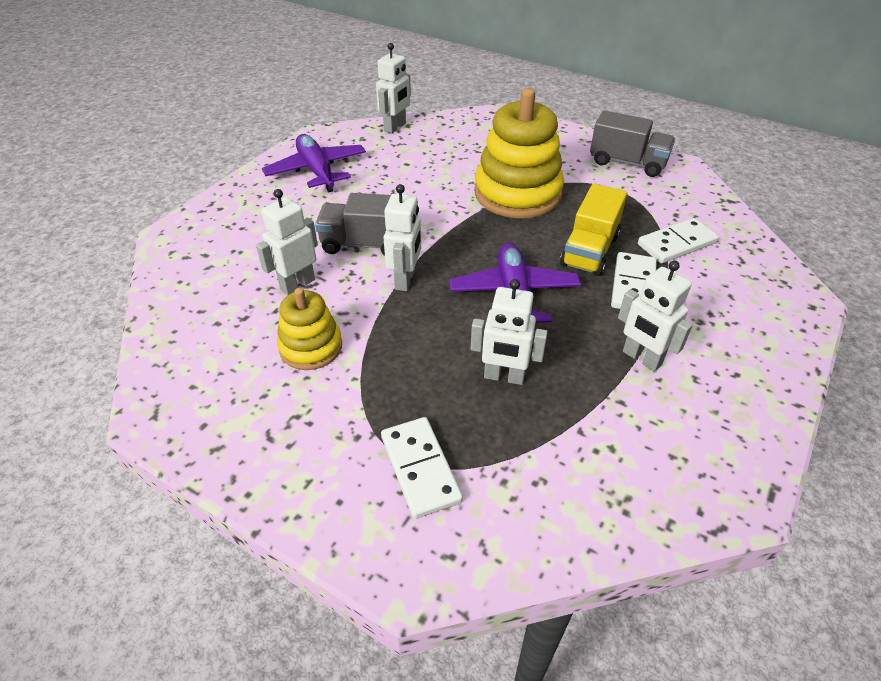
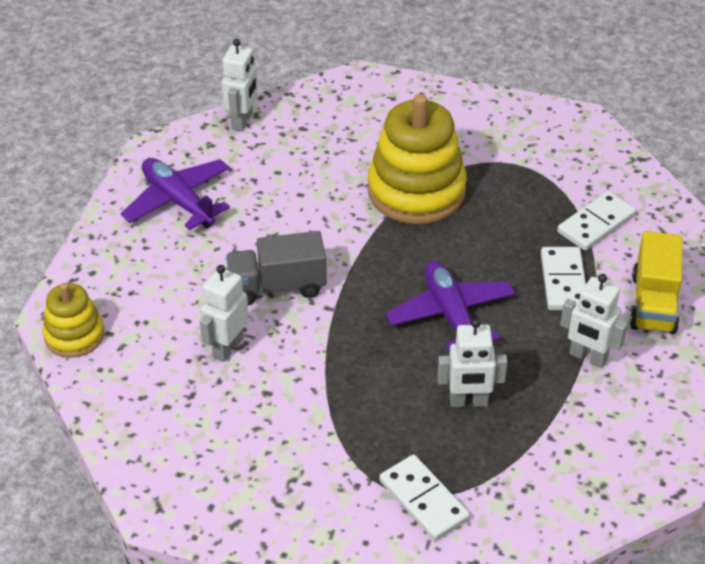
camera: 15 degrees left, 0 degrees up
(311, 347) = (274, 411): yellow stacking toy -> yellow stacking toy (74, 335)
(405, 280) = (336, 320): white robot -> none
(589, 250) = (511, 249): yellow truck -> yellow truck (653, 303)
(627, 163) = (523, 126): grey truck -> none

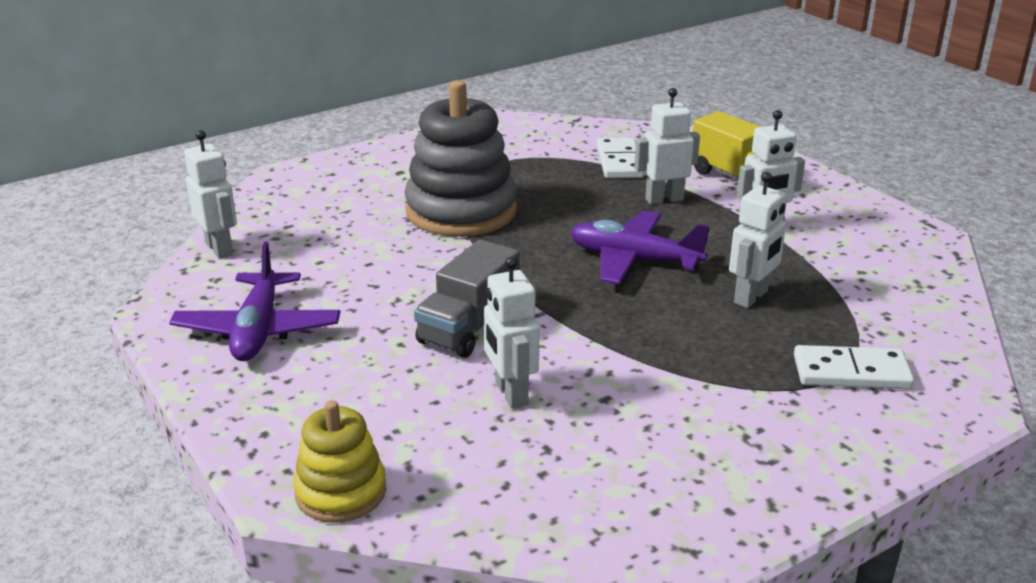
camera: 50 degrees left, 15 degrees down
(178, 201) = (258, 330): purple plane -> purple plane turned 90 degrees counterclockwise
(416, 191) = (461, 211): yellow stacking toy -> grey stacking toy
(563, 281) = (664, 199): white domino -> white robot

